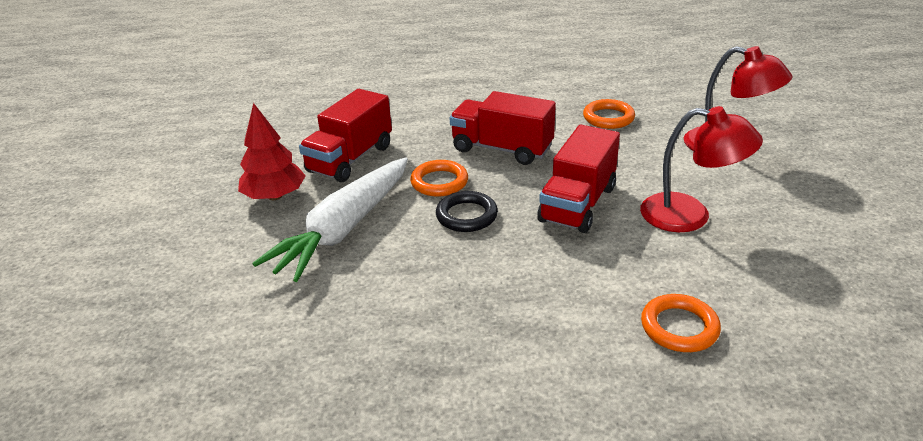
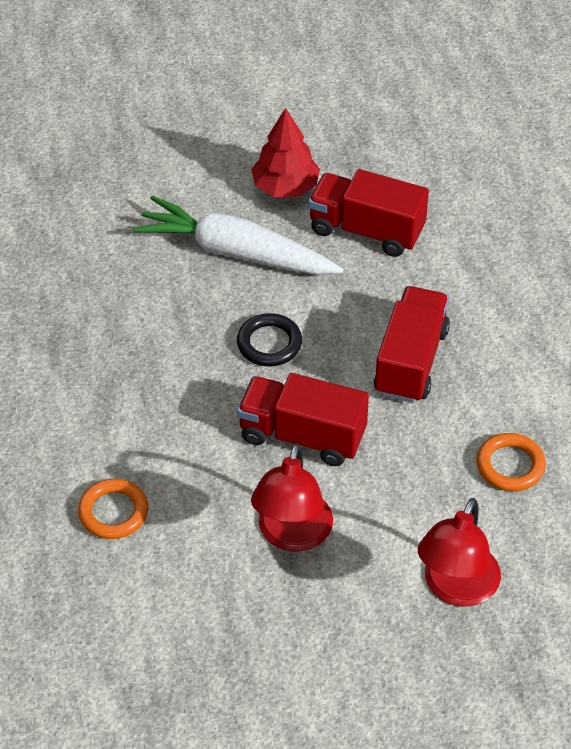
camera: 80 degrees right, 15 degrees up
(439, 182) = (330, 313): orange ring -> none

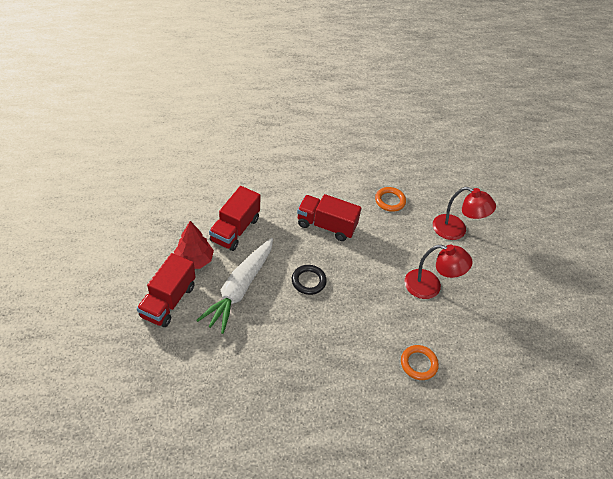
camera: 90 degrees left, 0 degrees up
(302, 436) = (370, 275): red truck -> red truck (168, 301)

